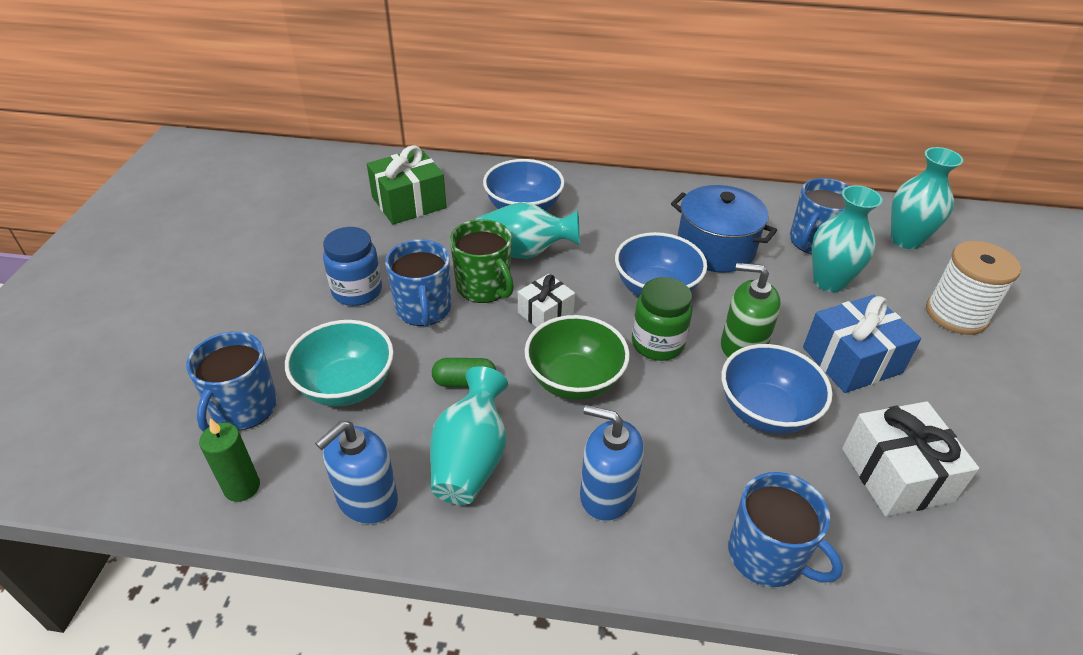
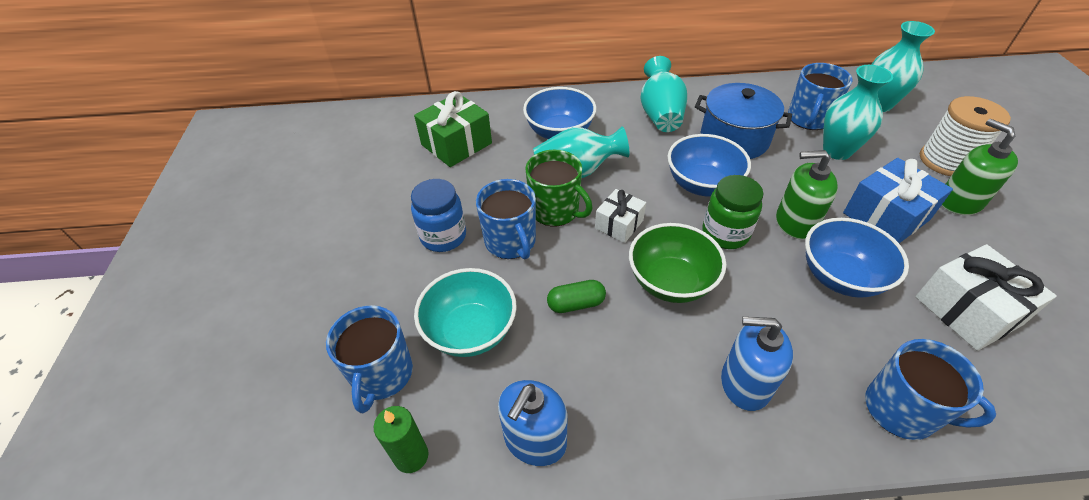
camera: 10 degrees left, 5 degrees up
(470, 459) = (612, 378): turquoise vase -> turquoise vase (660, 114)
(949, 361) = (959, 202): none -> green soap dispenser

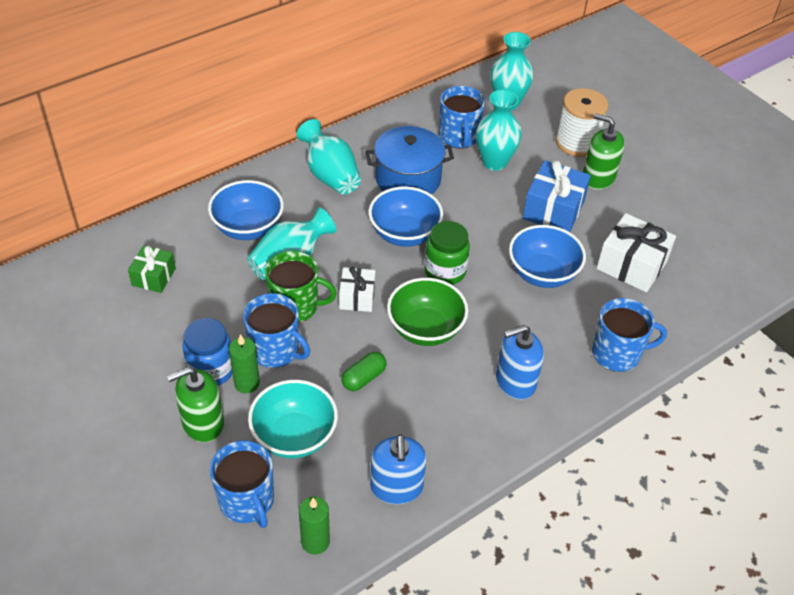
camera: 35 degrees left, 0 degrees up
(456, 144) = (154, 277): green gift -> green gift, size x0.61
(464, 261) = (246, 383): none -> green candle
(795, 222) = (492, 241): green soap dispenser -> green soap dispenser (203, 423)

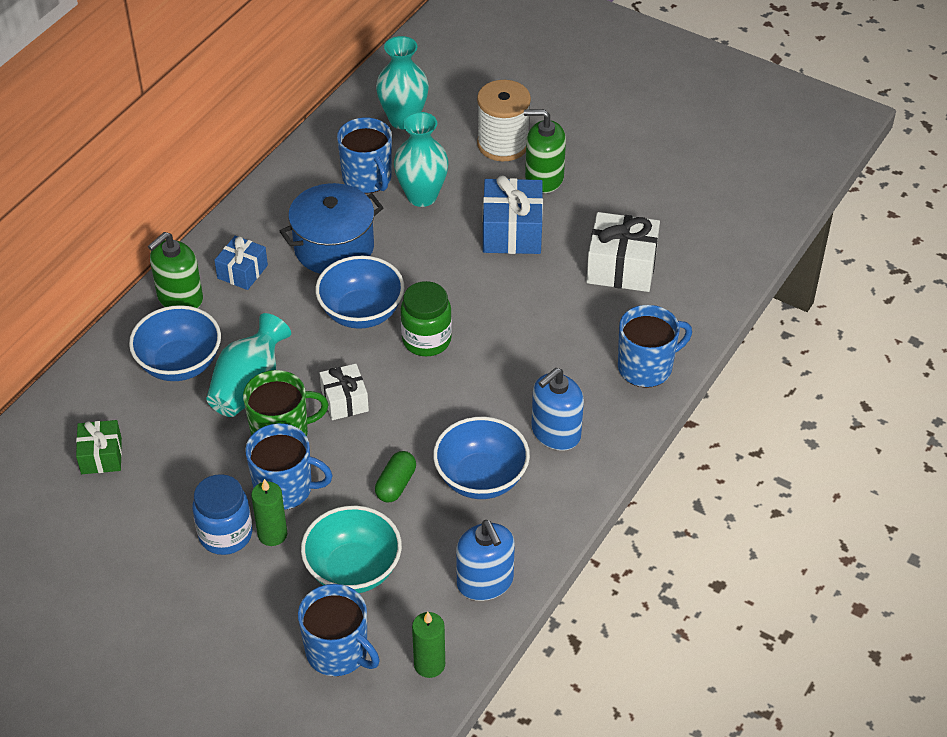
camera: 20 degrees left, 0 degrees up
(203, 423) = (247, 592): green soap dispenser -> green soap dispenser (180, 298)
(330, 175) = (242, 272): turquoise vase -> blue gift
(425, 329) = (436, 410): green bowl -> none
(542, 274) = (532, 307): blue bowl -> blue bowl (481, 478)

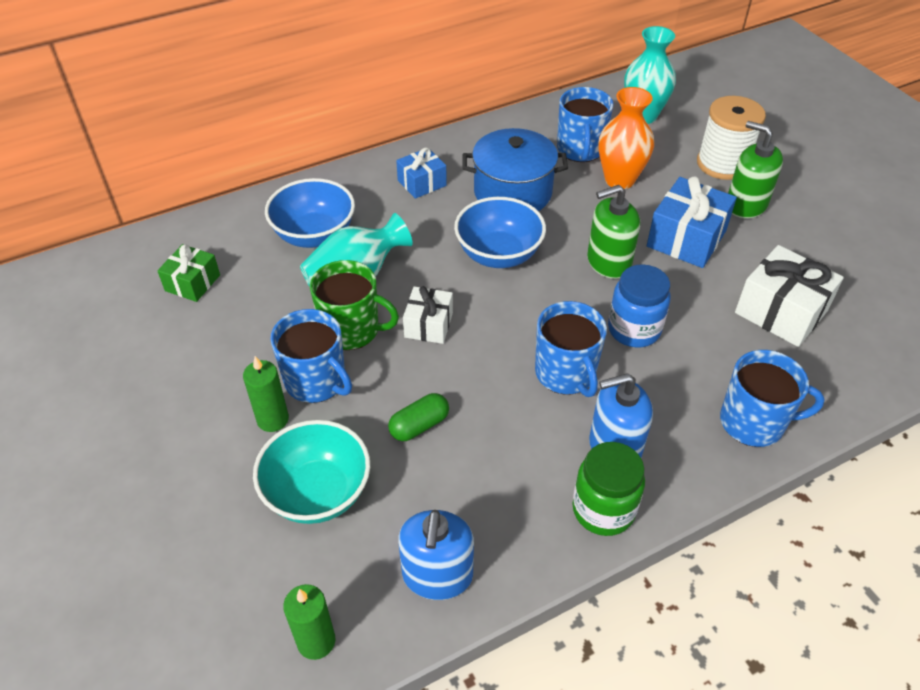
camera: 30 degrees right, 0 degrees up
(180, 298) = (356, 184): green soap dispenser -> green soap dispenser (608, 262)
(225, 534) = (233, 399): blue jar -> blue jar (634, 329)
(338, 652) = (239, 574): blue mug -> blue mug (566, 373)
(422, 196) = (619, 180): turquoise vase -> orange vase
(426, 340) = (542, 302): green jar -> green jar (603, 510)
(481, 478) = (506, 459): blue bowl -> none

